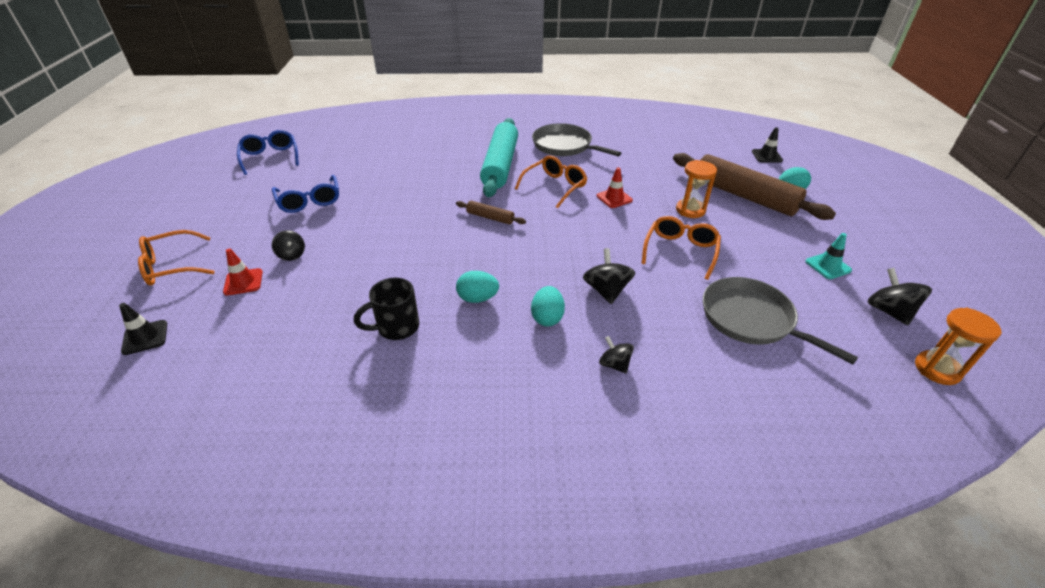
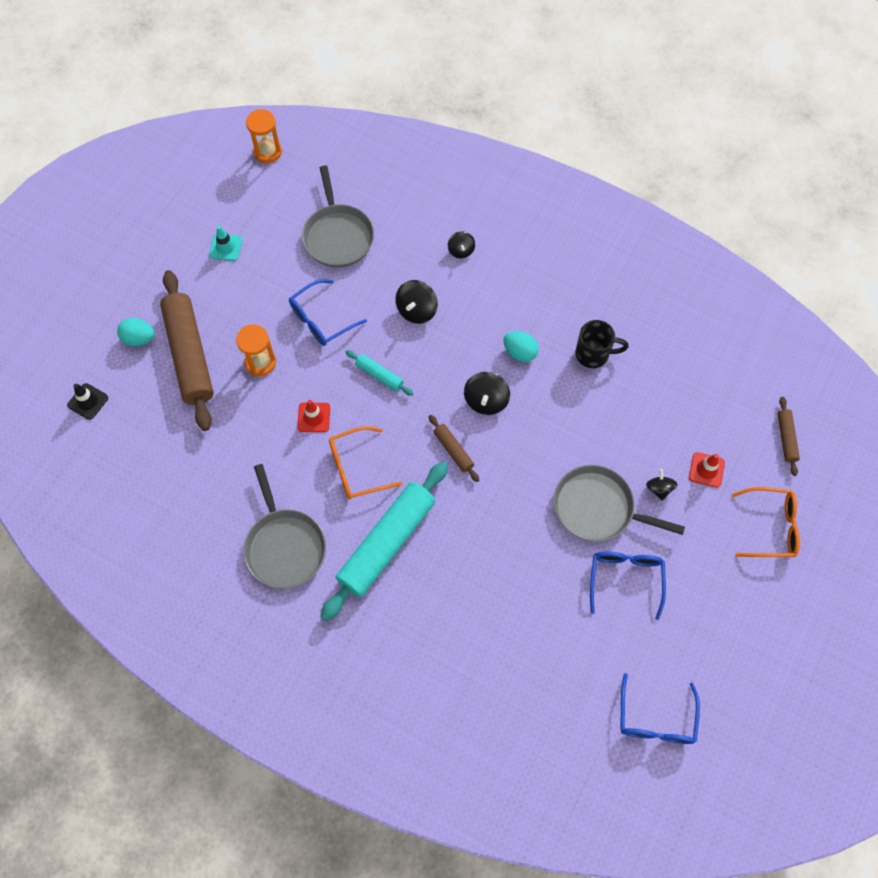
camera: 150 degrees left, 25 degrees up
(145, 337) = (786, 438): black traffic cone -> brown rolling pin
(347, 227) = (597, 508): none -> grey pan
(547, 318) = (479, 308): turquoise egg -> none
(591, 236) = (379, 375): none -> turquoise rolling pin
(680, 251) = (321, 320): orange glasses -> blue glasses
(889, 311) = (238, 195): black spinning top -> black spinning top (486, 401)

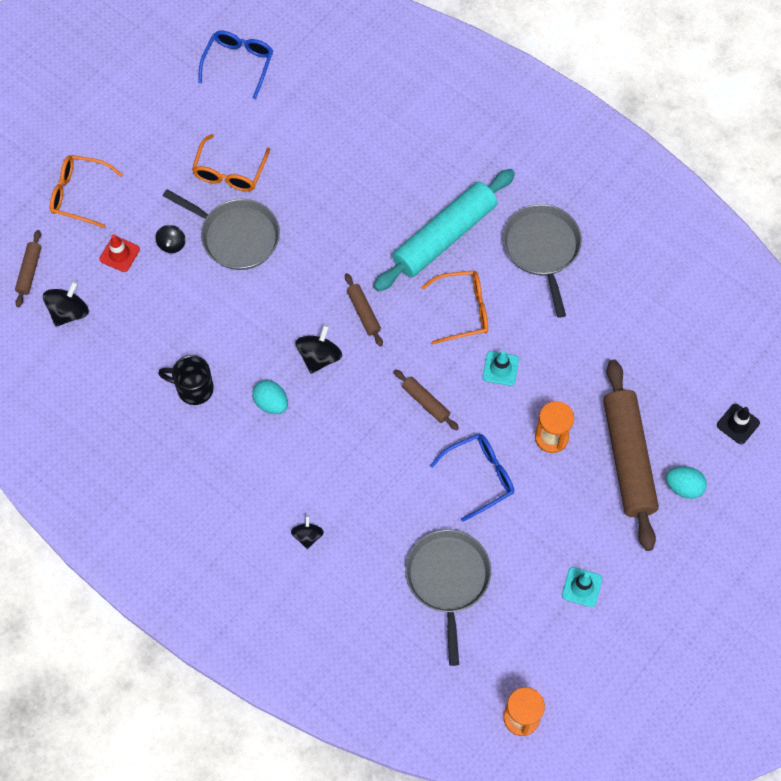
camera: 170 degrees left, 0 degrees up
(314, 417) = (500, 368): red traffic cone -> turquoise traffic cone
(379, 375) = (425, 402): turquoise rolling pin -> brown rolling pin
(416, 310) = (372, 470): black spinning top -> black spinning top (69, 312)
(625, 579) = (229, 172): blue glasses -> orange glasses

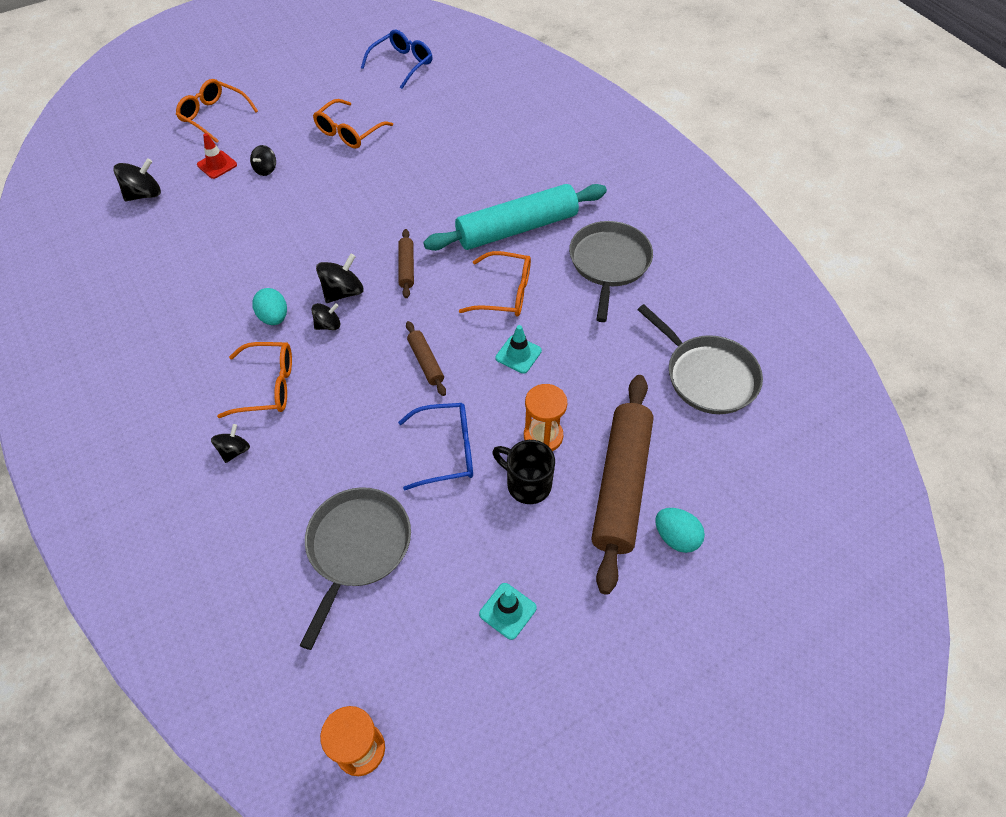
camera: 20 degrees right, 10 degrees down
(29, 271) = (134, 157): brown rolling pin -> none
(193, 388) = (210, 284): black mug -> black mug (527, 484)
(236, 236) = (325, 178): grey pan -> grey pan (707, 376)
(303, 470) = (268, 386): none -> orange glasses
(323, 394) = (328, 325): none -> black spinning top
(738, 424) = (765, 489): black traffic cone -> none

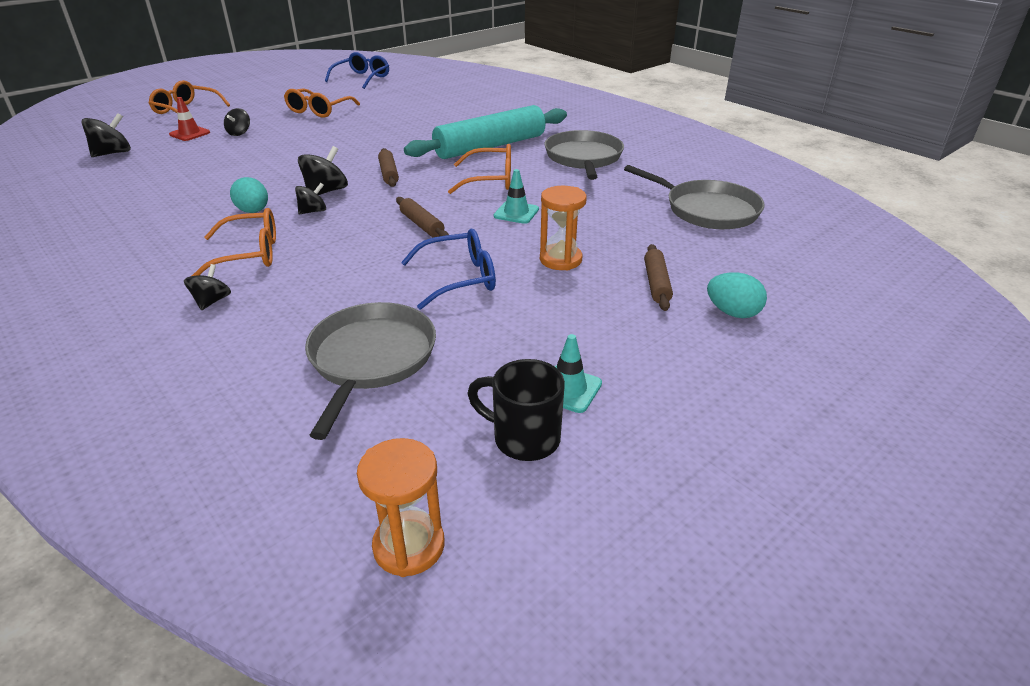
camera: 10 degrees left, 20 degrees down
(527, 484) = (555, 292): black mug -> black mug (524, 438)
(621, 485) = (656, 283): brown rolling pin -> brown rolling pin, size x0.45

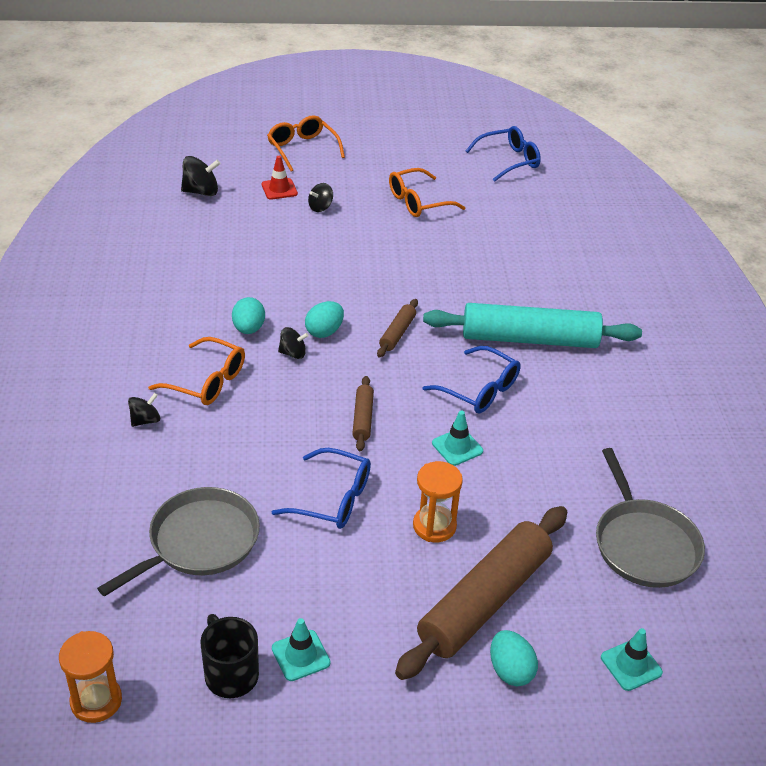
camera: 35 degrees right, 5 degrees up
(326, 191) = (324, 332): black spinning top -> turquoise egg
(491, 180) = (480, 390): orange glasses -> blue glasses
(583, 158) = (605, 404): grey pan -> none
(656, 283) = (484, 601): brown rolling pin -> brown rolling pin, size x2.24
(796, 270) = (631, 665): none -> turquoise traffic cone

